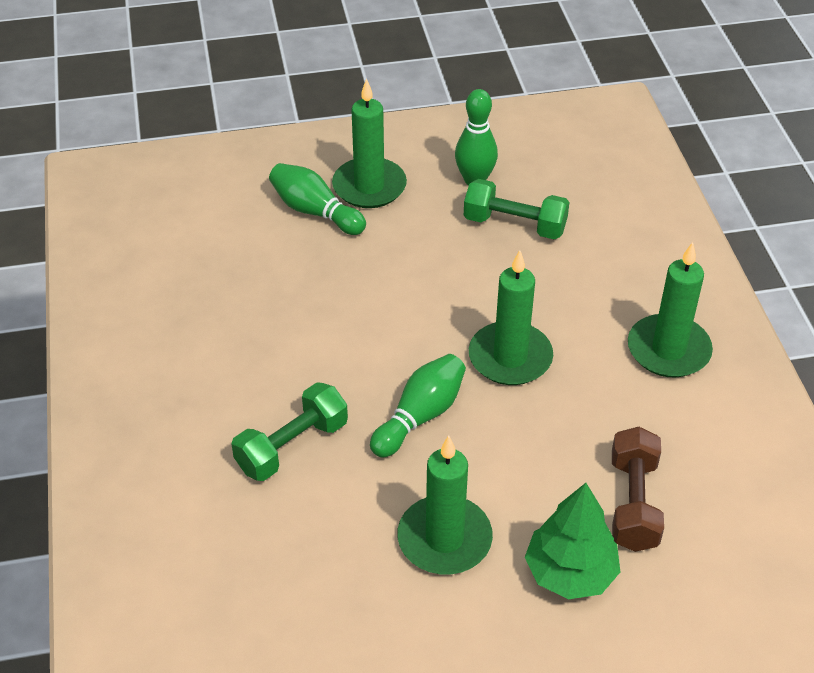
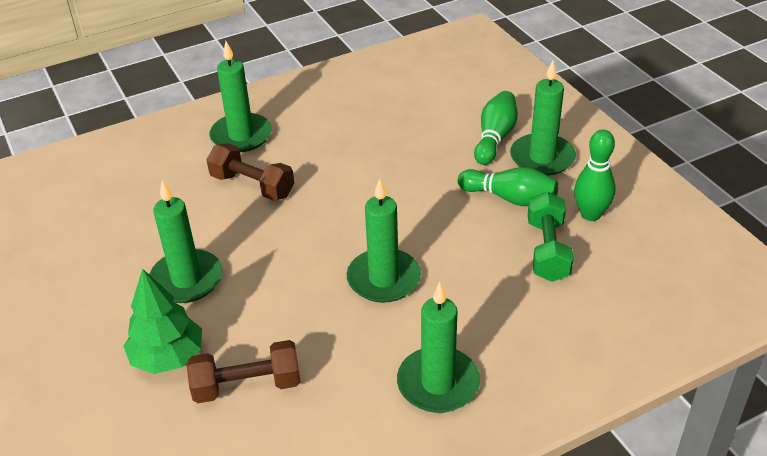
camera: 75 degrees right, 5 degrees down
(177, 442) = (241, 136): none -> green candle
(292, 446) = (252, 185): green dumbbell -> brown dumbbell
(420, 416) = (301, 241): green bowling pin -> green bowling pin (510, 198)

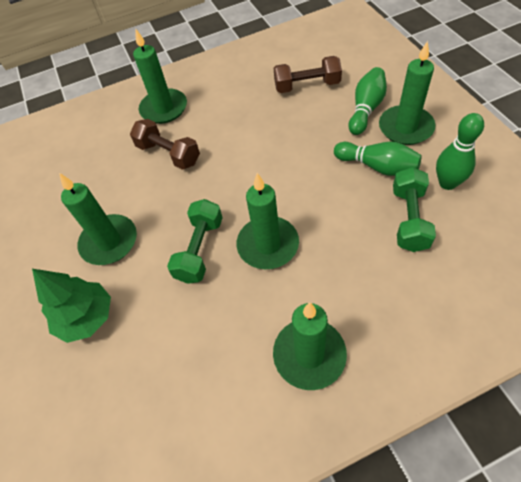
camera: 10 degrees right, 15 degrees up
(247, 386) = (147, 350): brown dumbbell -> brown dumbbell (307, 86)
(301, 285) = (200, 249): none -> green dumbbell

